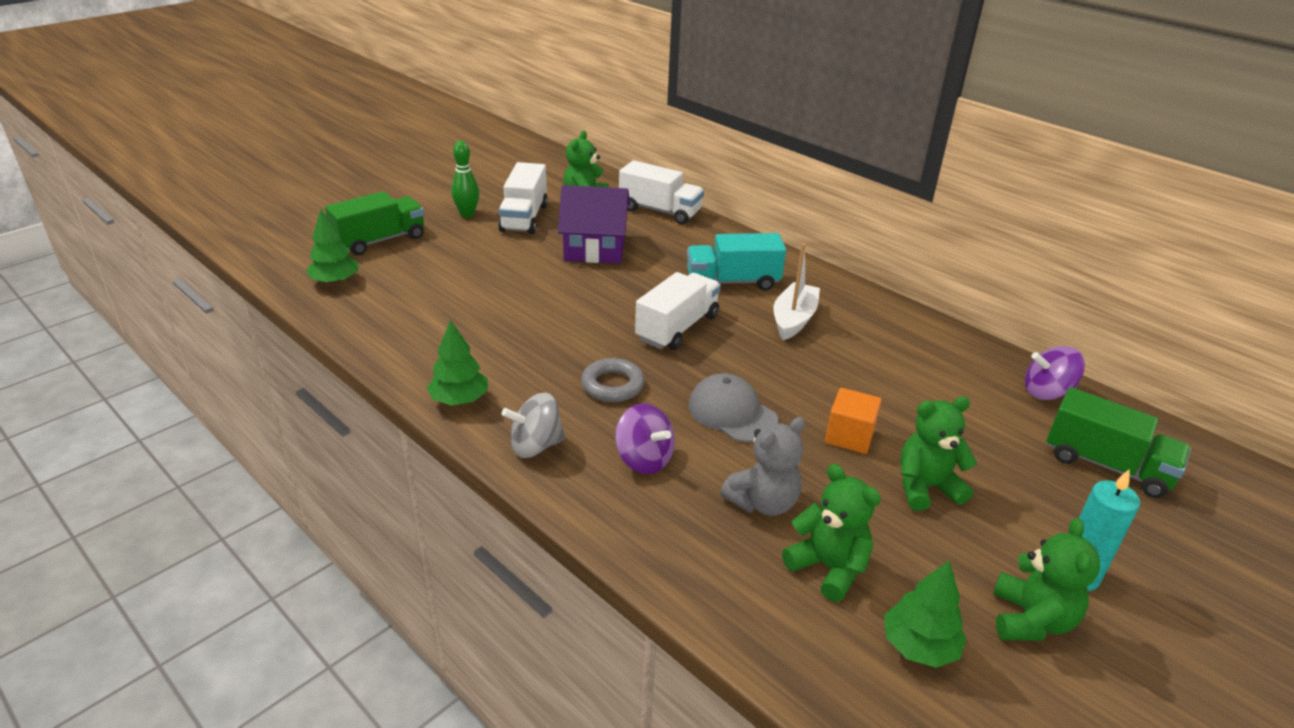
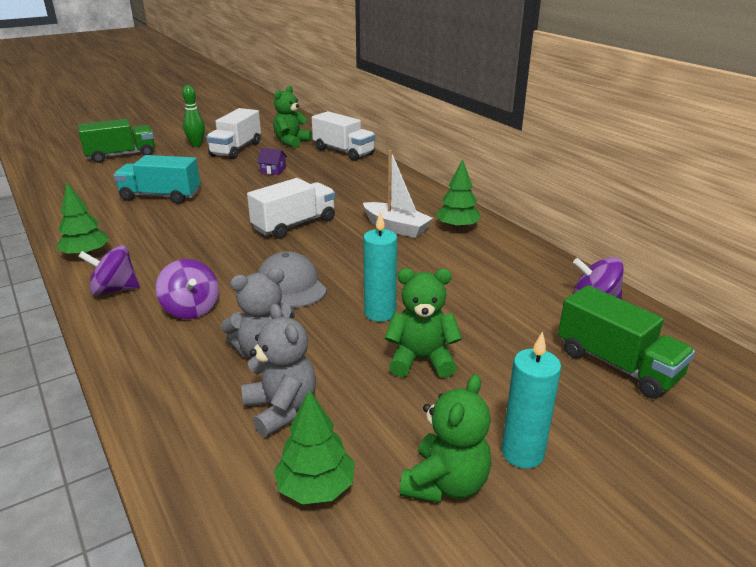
camera: 15 degrees right, 5 degrees down
(335, 281) = (68, 176): green tree -> green tree (457, 227)
(535, 446) = (114, 290): grey spinning top -> purple spinning top
(595, 248) = (273, 170): purple house -> purple house, size x0.43
(612, 385) = (210, 257): grey ring -> none
(732, 282) = (365, 199): turquoise truck -> turquoise truck (160, 196)
(793, 319) = (396, 227): white boat -> white boat turned 90 degrees clockwise
(828, 567) = (281, 409): green teddy bear -> grey teddy bear
(849, 436) = (380, 313): orange cube -> turquoise candle

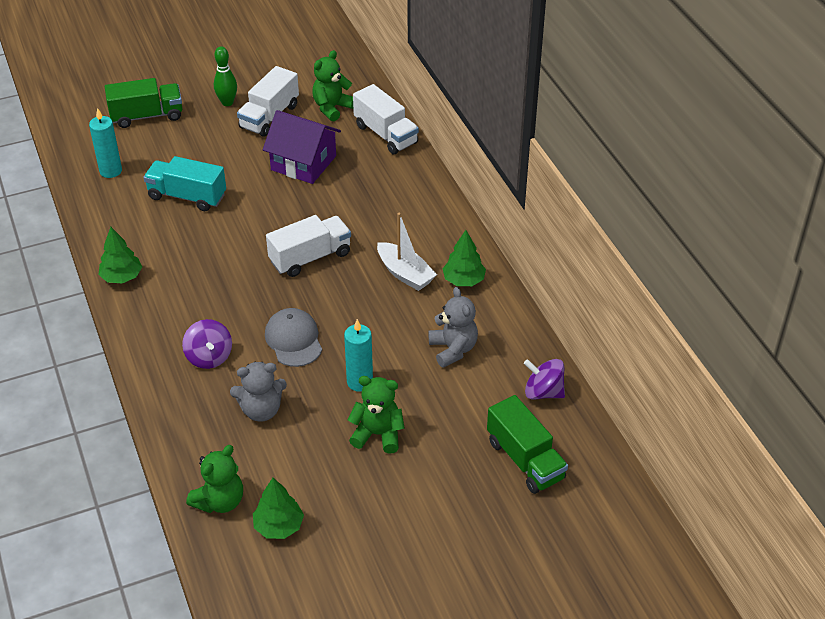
camera: 10 degrees right, 15 degrees up
(114, 290) = (148, 326): purple spinning top -> none
(273, 170) = (303, 163): purple house -> purple house, size x2.35
(281, 409) = (266, 464): grey teddy bear -> grey teddy bear (453, 349)
(445, 484) = (361, 536): green teddy bear -> green teddy bear (220, 501)
(522, 453) = (420, 522): turquoise candle -> turquoise candle (110, 171)

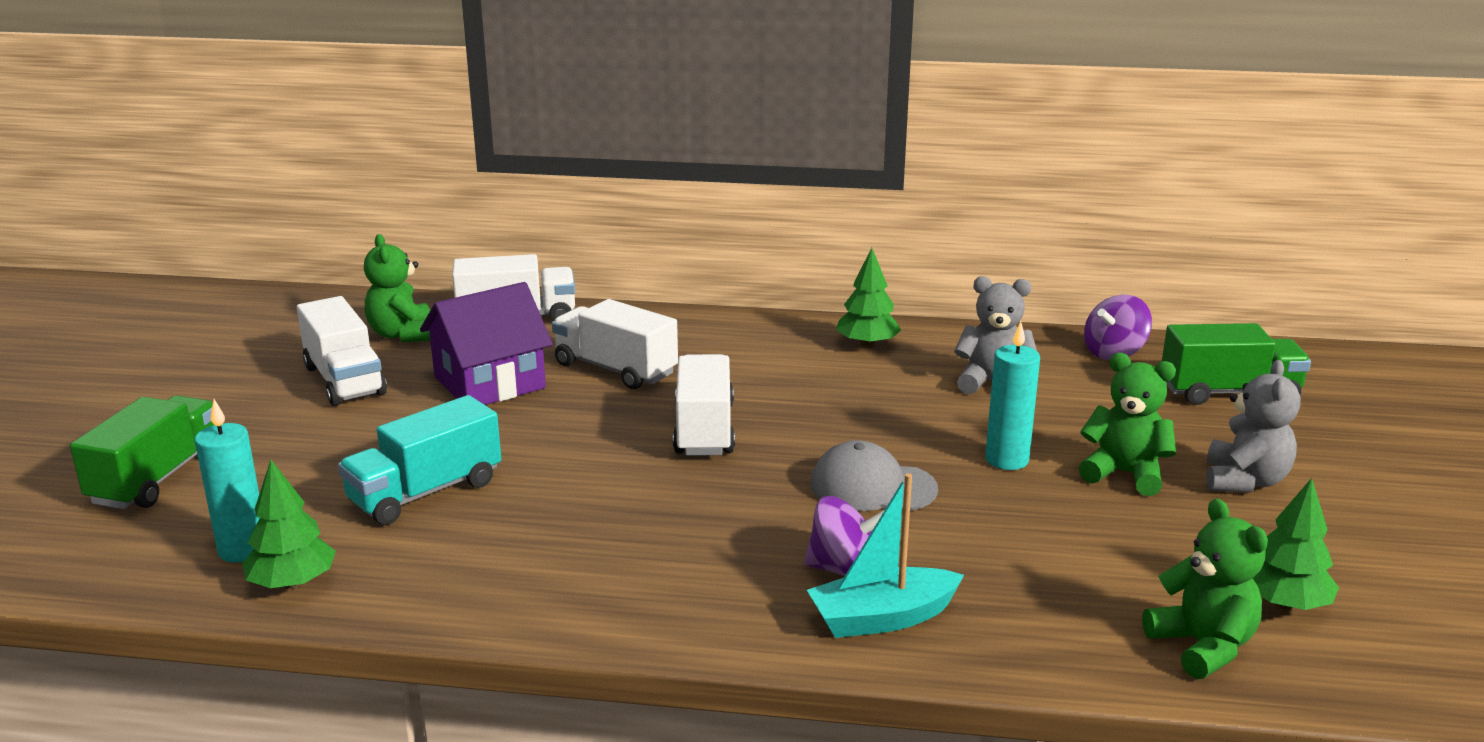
camera: 60 degrees left, 20 degrees down
(122, 277) = (548, 609): green tree -> green tree (293, 583)
(177, 382) = (882, 618): none -> turquoise boat
(227, 102) = (253, 403): green bowling pin -> none
(261, 410) = (1010, 553): grey teddy bear -> grey teddy bear (1244, 481)
(352, 198) = (615, 369): none -> white truck
(378, 434) = (1124, 474): green teddy bear -> green teddy bear turned 75 degrees clockwise
(405, 274) = (815, 375): white boat -> none

